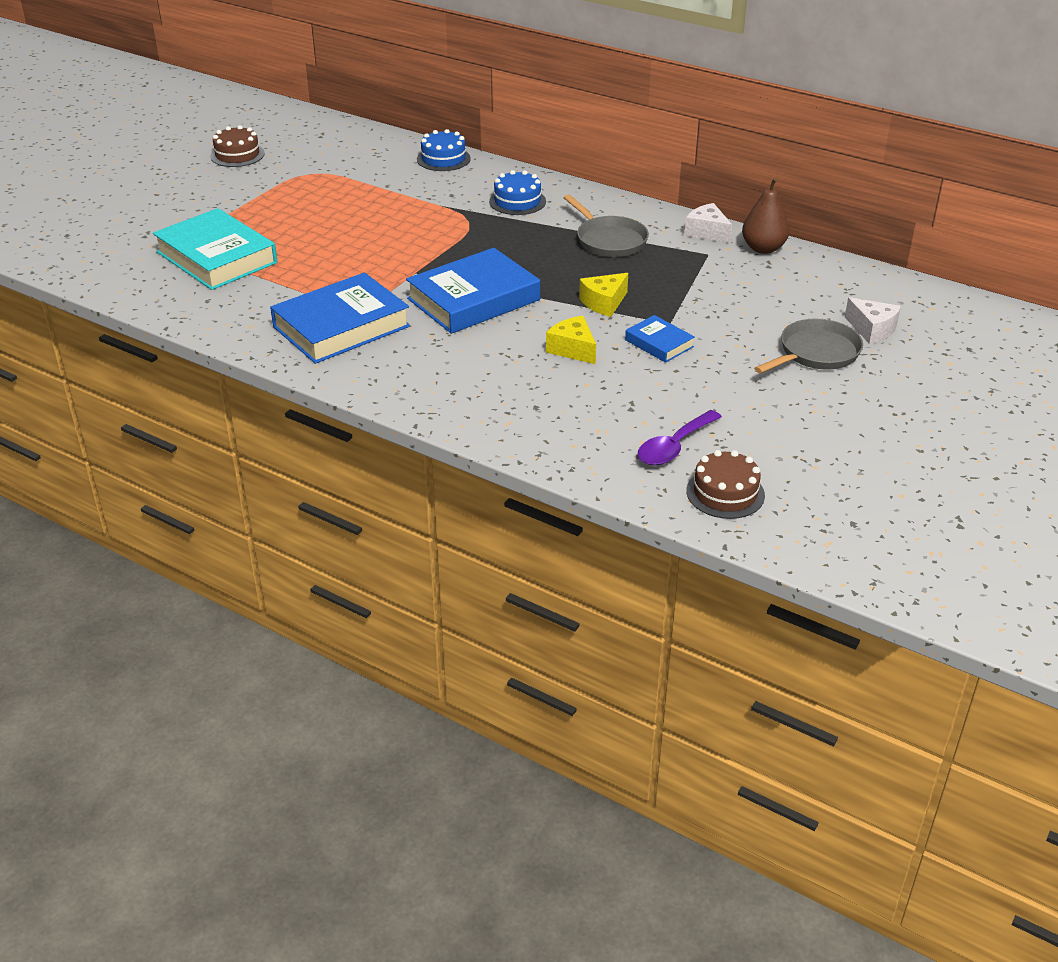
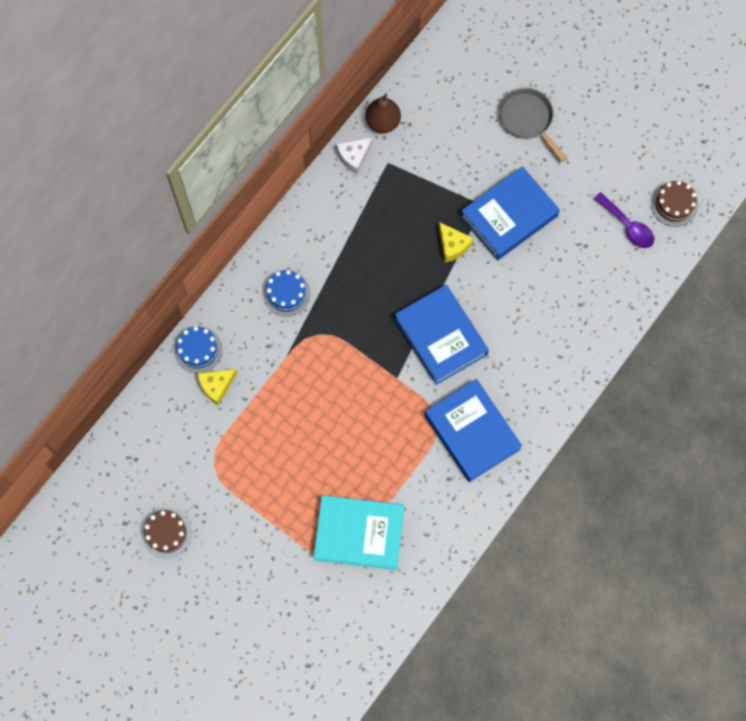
camera: 85 degrees left, 35 degrees up
(217, 257) = (359, 533): turquoise book -> turquoise book turned 45 degrees clockwise
(572, 349) = (513, 274): yellow cheese -> yellow cheese (216, 386)
(608, 240) = (359, 230): grey pan -> none
(659, 343) = (509, 216): blue book -> blue book, size x2.02
(872, 329) = (501, 77): white cheese -> none

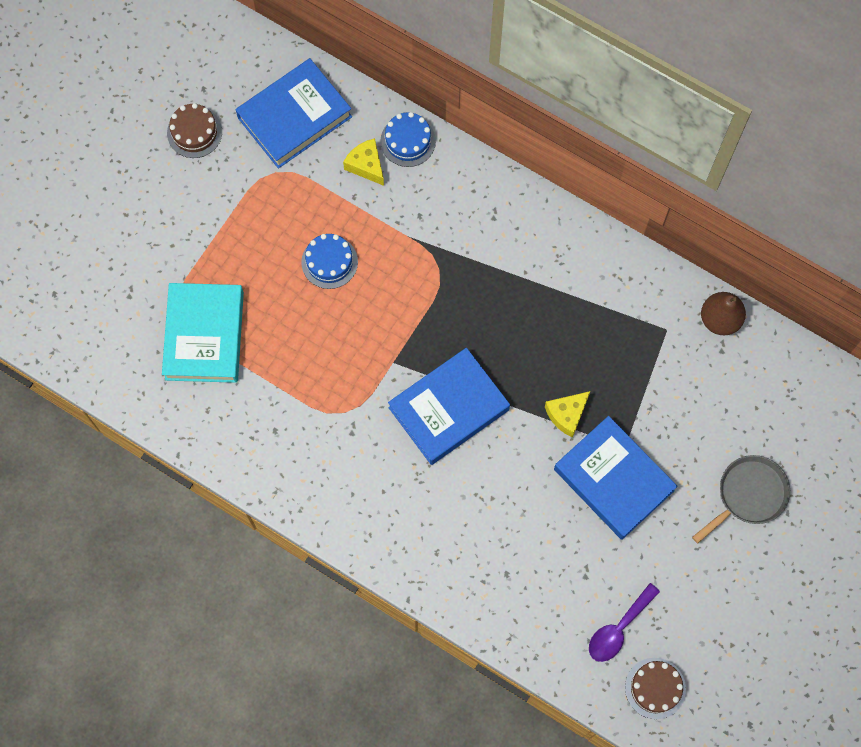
camera: 85 degrees right, 0 degrees up
(286, 293) = (485, 229): blue cake -> blue cake (329, 262)
(354, 157) = (668, 289): white cheese -> none
(472, 432) = (333, 453): blue book -> blue book (294, 117)

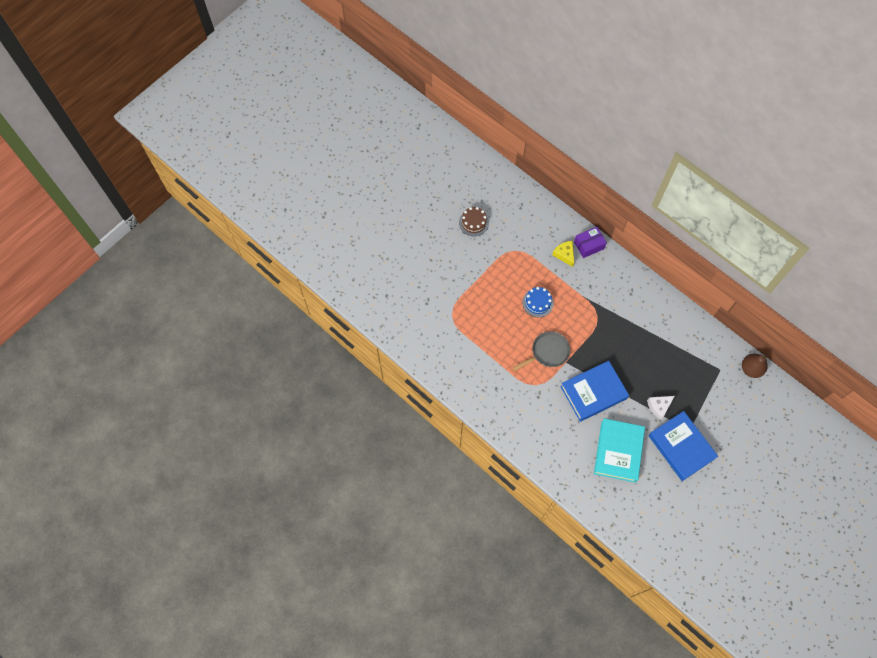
camera: 10 degrees right, 5 degrees down
(204, 335) = (464, 331): turquoise book -> turquoise book (618, 451)
(294, 117) = (529, 223): blue book -> none
(408, 141) = (589, 245): blue cake -> purple box
(567, 414) = (659, 407): yellow cheese -> white cheese
(618, 629) = (674, 530): purple spoon -> none
(655, 688) = (691, 567): brown cake -> none
(748, 495) = (756, 468): grey pan -> grey pan (547, 352)

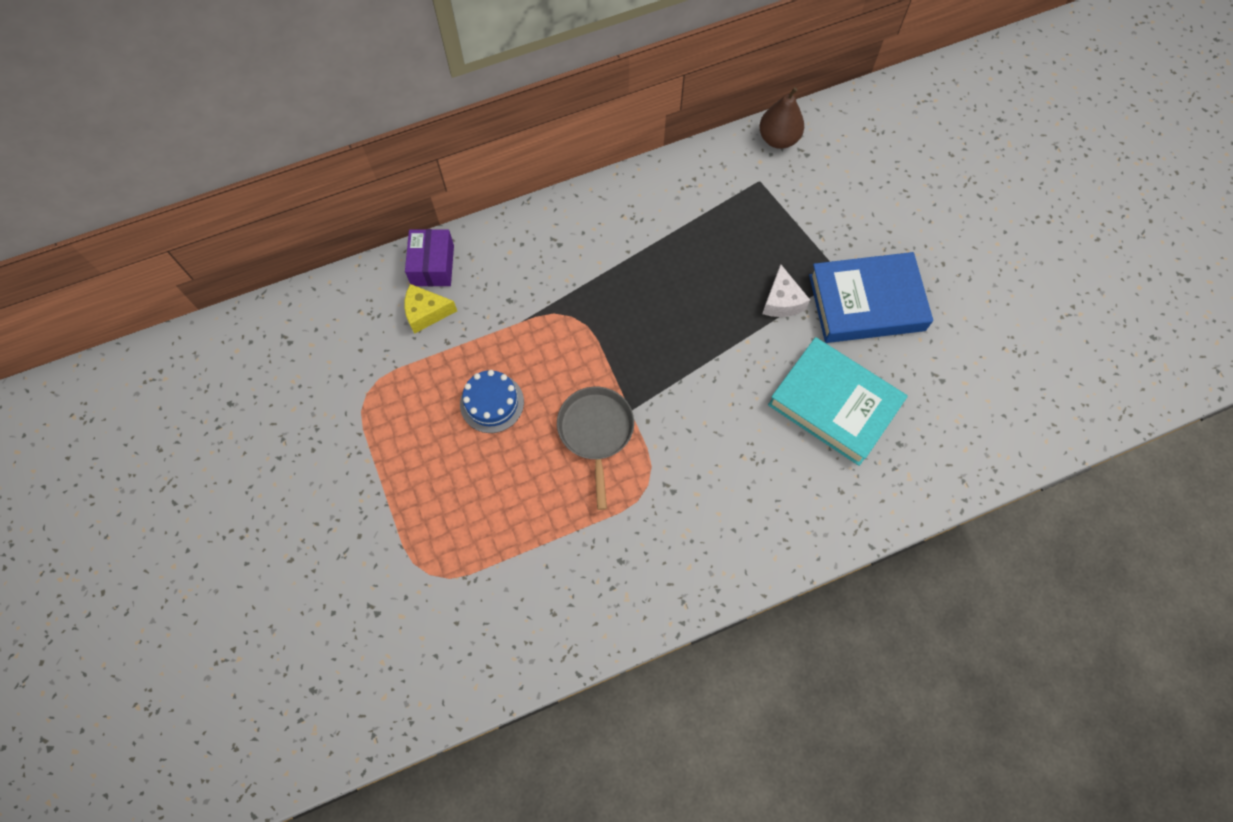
camera: 65 degrees left, 0 degrees up
(474, 222) = (265, 439): brown cake -> none
(593, 392) = (709, 392): blue book -> none

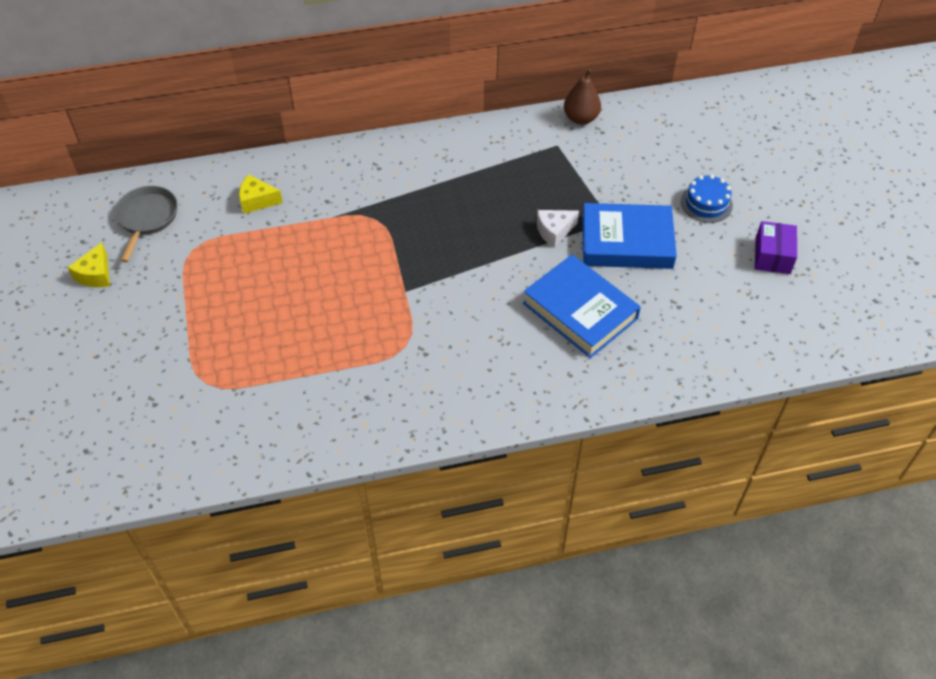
camera: 10 degrees right, 15 degrees down
(259, 447) = (96, 274): none -> yellow cheese
(432, 265) = (272, 169): purple box -> purple box (772, 256)
(492, 403) = (292, 270): blue cake -> blue cake (706, 203)
(596, 432) = (372, 303): grey pan -> grey pan (147, 218)
(782, 301) = (554, 231): white cheese -> white cheese turned 60 degrees clockwise
(834, 404) = (580, 311): turquoise book -> blue book

